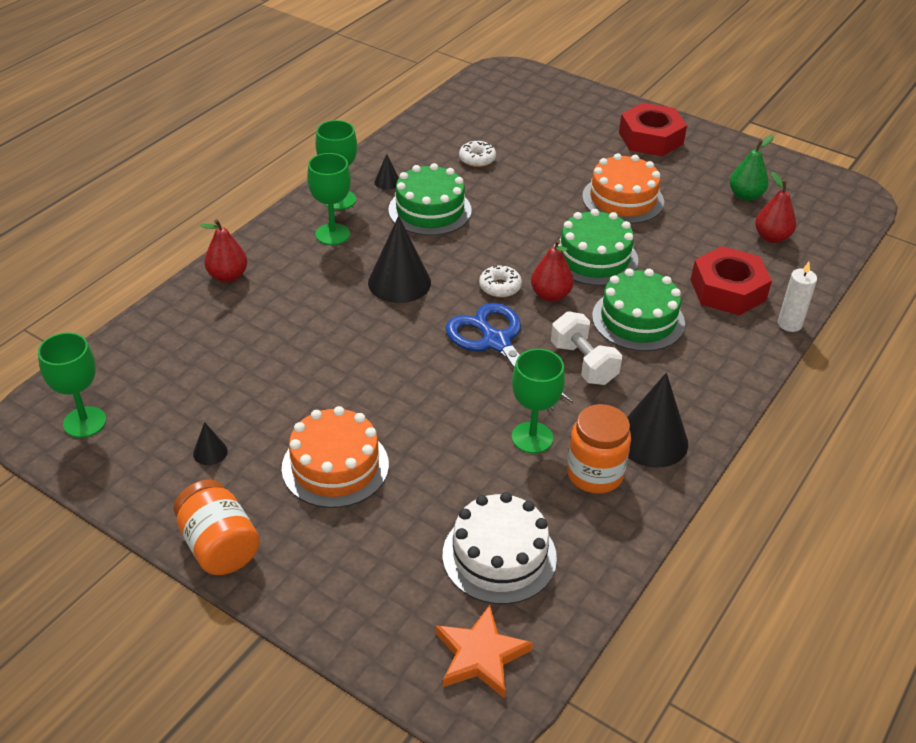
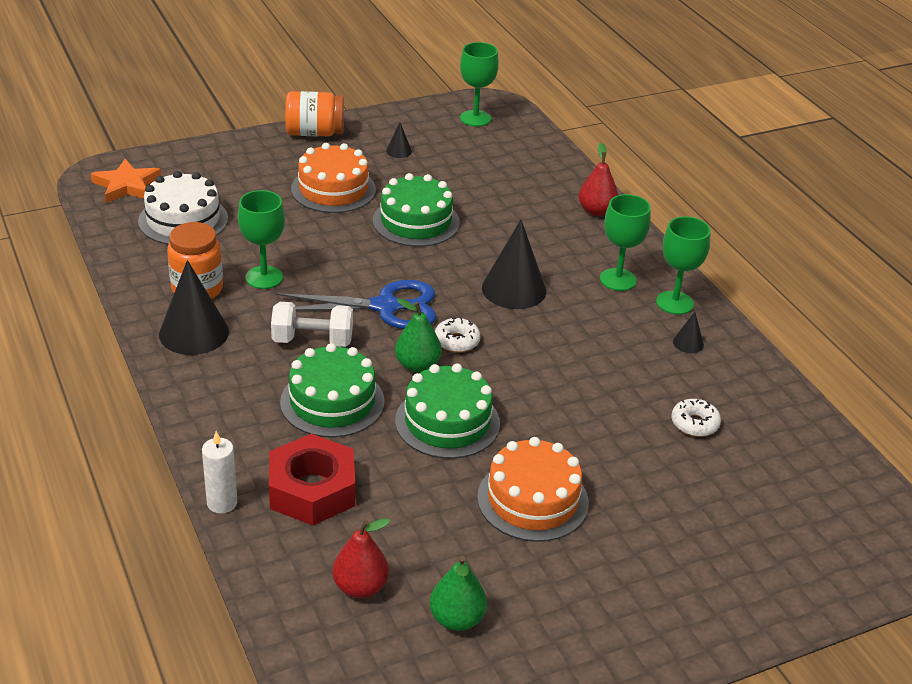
camera: 120 degrees right, 5 degrees down
(430, 210) = (615, 350): green cake -> green cake (416, 221)
(550, 295) = (417, 365): red pear -> green pear
(651, 138) = (650, 605): red nut -> none

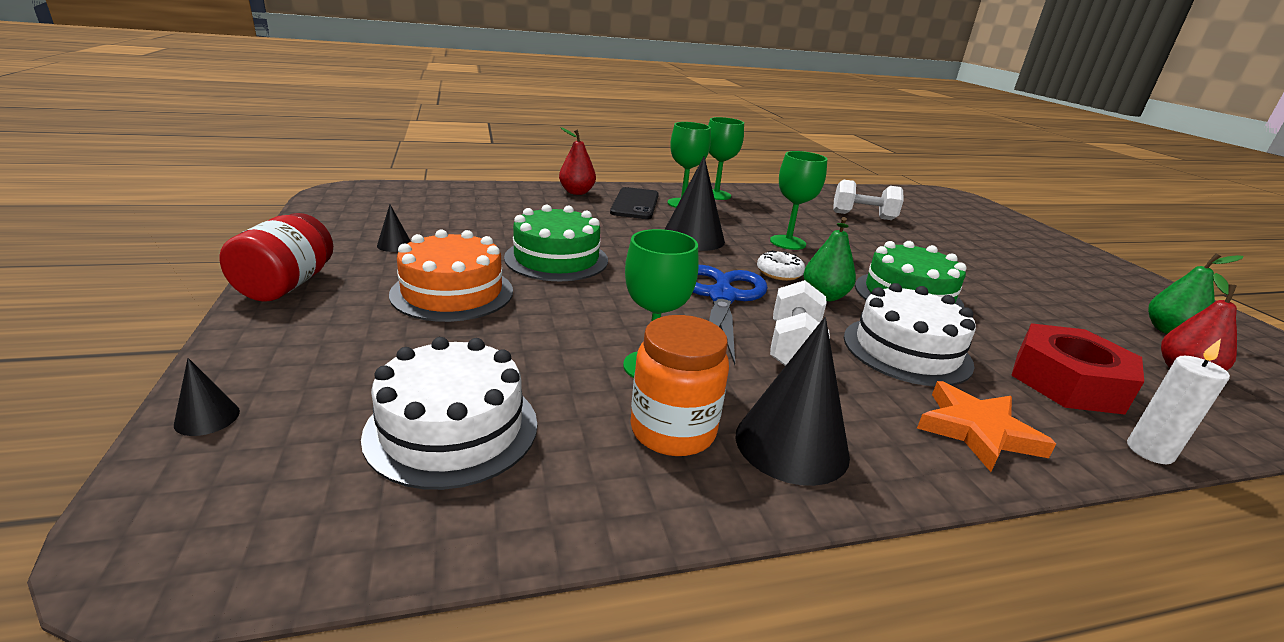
camera: 80 degrees left, 10 degrees down
(127, 185) = (259, 498): orange star -> orange star (977, 431)
(314, 133) = (286, 285): orange jar -> red jar
(332, 402) = (906, 350): green cake -> white cake
(475, 118) = (365, 203): green goblet -> green goblet (787, 242)
(532, 500) = (990, 279): orange cake -> none
(589, 249) = (635, 204): none -> black phone
(688, 343) = (767, 201): black cone -> black cone (207, 418)
(694, 424) = (863, 216): white donut -> white dumbbell

